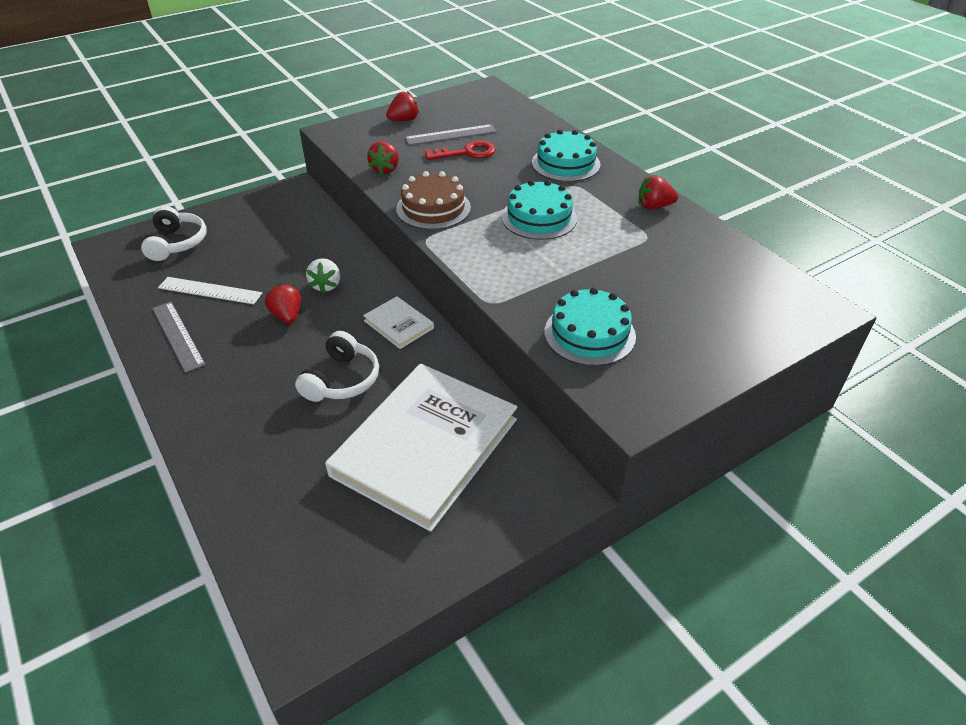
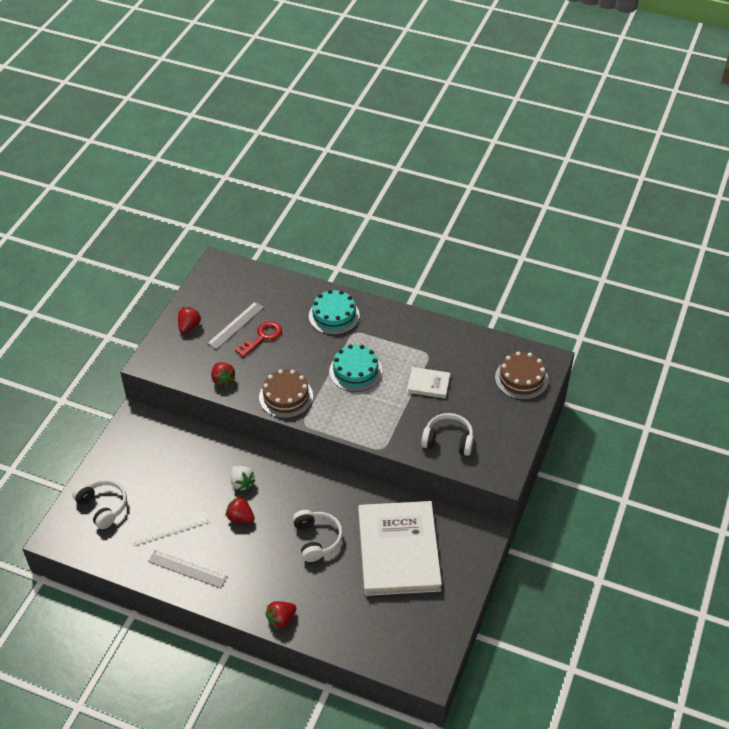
camera: 35 degrees left, 5 degrees up
(398, 324) = (314, 485): white book -> white book (428, 384)
(589, 334) = (448, 440): turquoise cake -> white headphones
(654, 206) = (414, 327): red strawberry -> red strawberry (281, 619)
(763, 312) = (521, 378): none -> brown cake

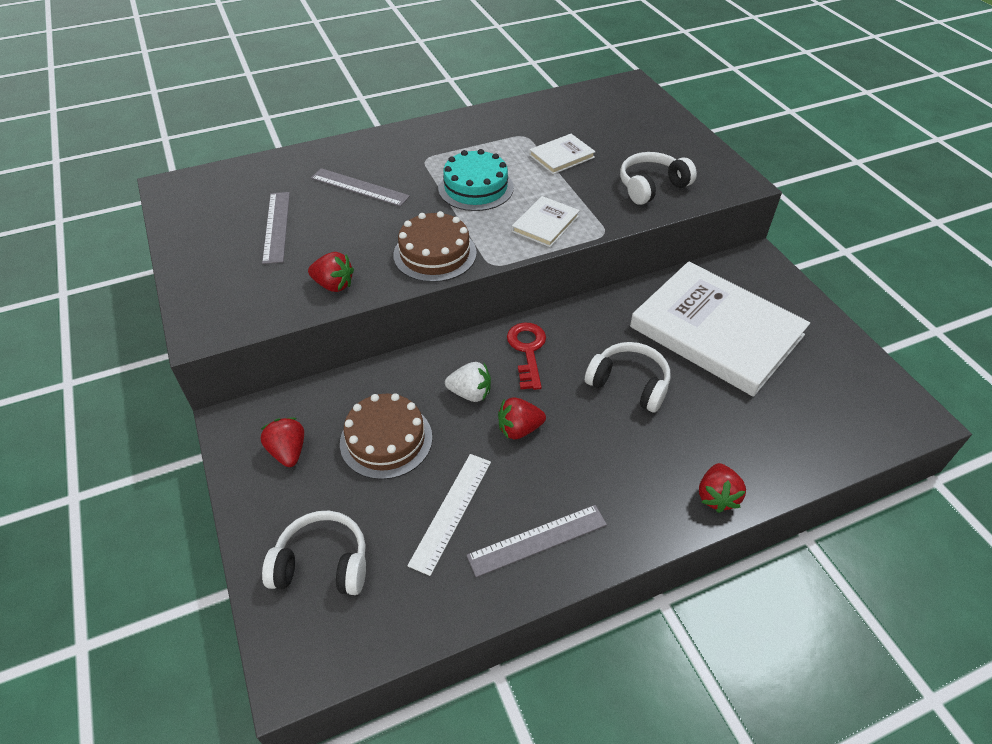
camera: 45 degrees left, 0 degrees up
(189, 326) = (214, 261): red strawberry -> red strawberry (288, 451)
(262, 337) = (326, 219): red key -> red key (527, 351)
(300, 328) = (359, 187): none -> grey ruler
(334, 315) = (382, 157): turquoise cake -> none
(360, 420) = (545, 224): none -> white book
(521, 378) = (632, 107): brown cake -> brown cake (386, 440)

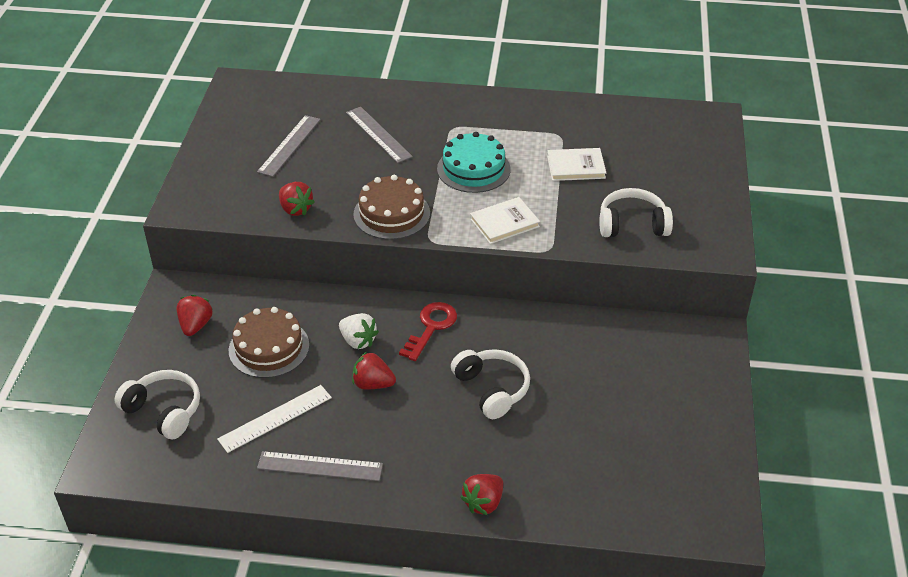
camera: 30 degrees right, 5 degrees down
(716, 331) = (610, 380): white book -> none

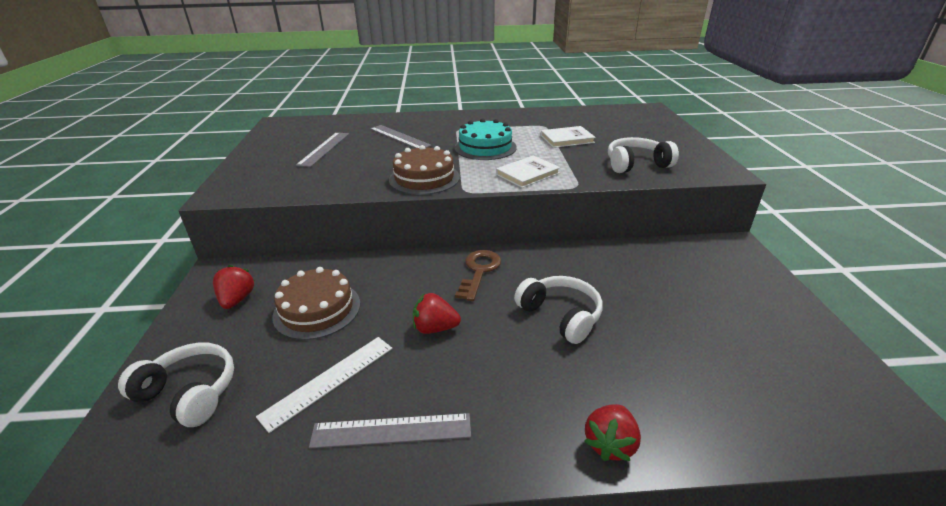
camera: 10 degrees left, 10 degrees down
(295, 209) = (333, 184): red strawberry -> none
(358, 341) = (410, 291): white strawberry -> none
(431, 327) = (479, 271): red key -> brown key

